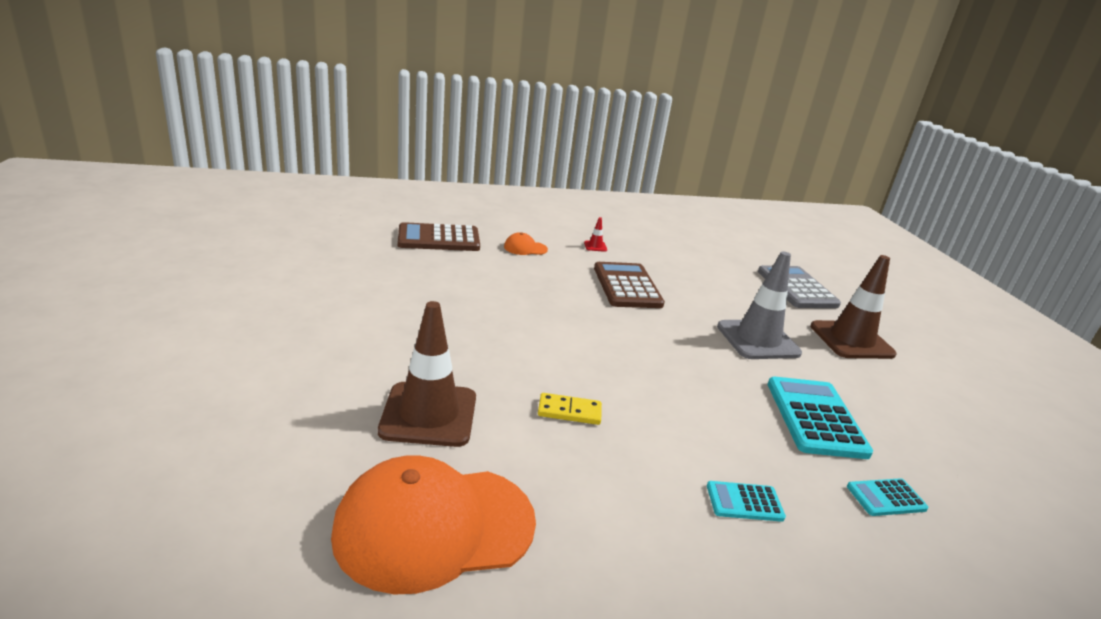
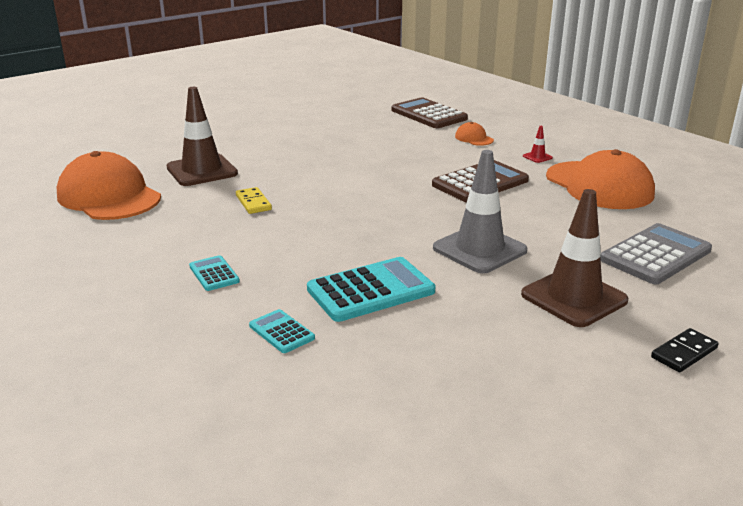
camera: 65 degrees right, 0 degrees up
(671, 253) = (599, 186): none -> orange cap
(932, 340) = (684, 353): none -> black domino

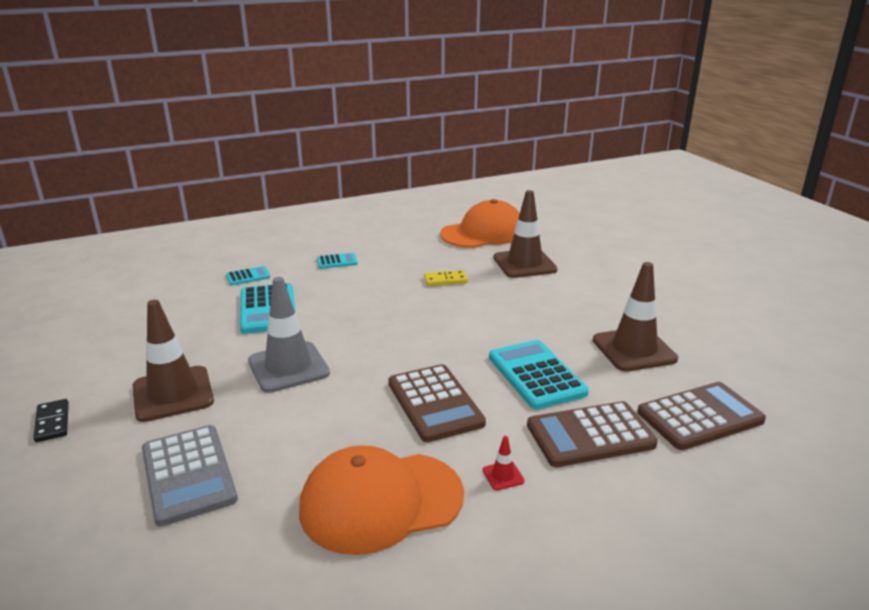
camera: 105 degrees right, 0 degrees up
(356, 129) = (634, 350): none -> brown traffic cone
(414, 155) = (536, 375): none -> turquoise calculator
(474, 138) = (590, 435): orange cap -> brown calculator

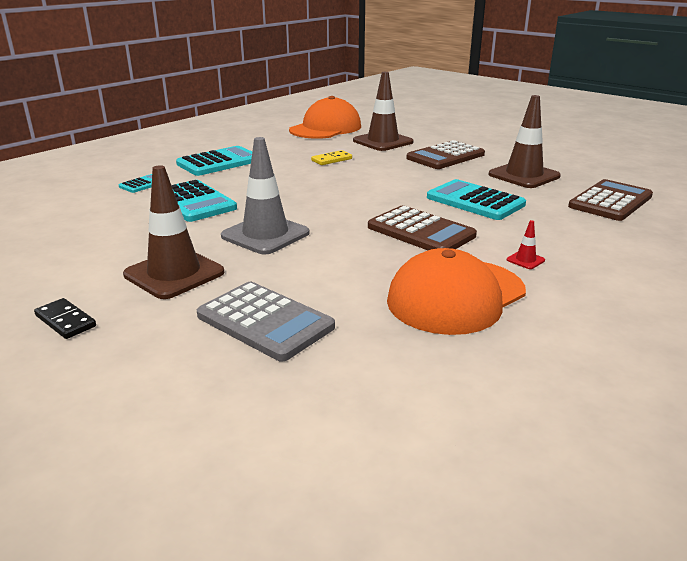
camera: 25 degrees left, 0 degrees up
(337, 261) = (219, 162): turquoise calculator -> turquoise calculator, size x1.95
(590, 435) = (555, 225): brown calculator -> brown calculator (445, 156)

